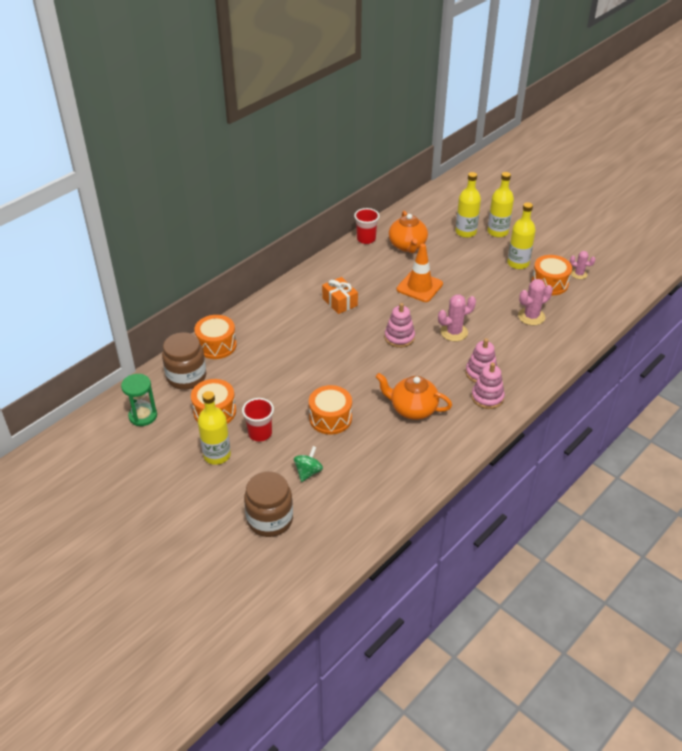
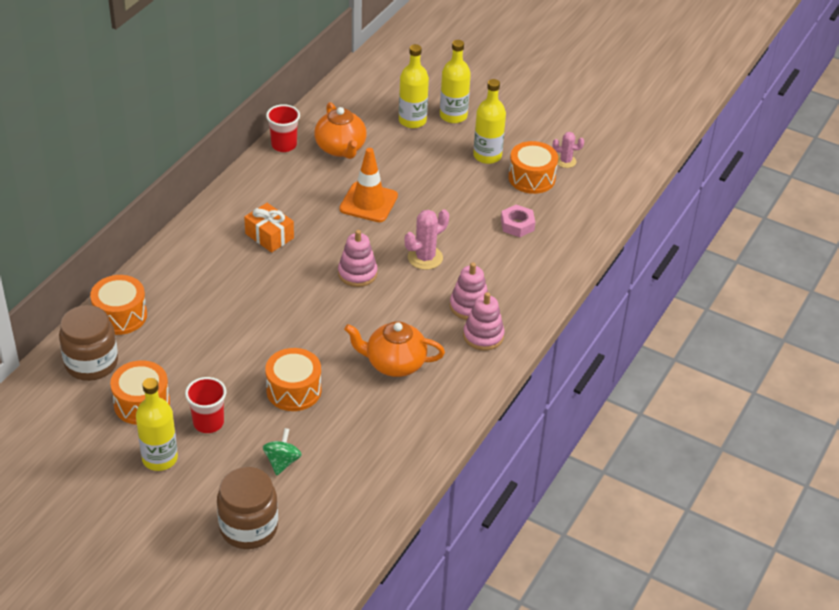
camera: 15 degrees left, 0 degrees up
(143, 416) = (47, 423): green hourglass -> none
(531, 316) = (517, 225): pink cactus -> pink nut

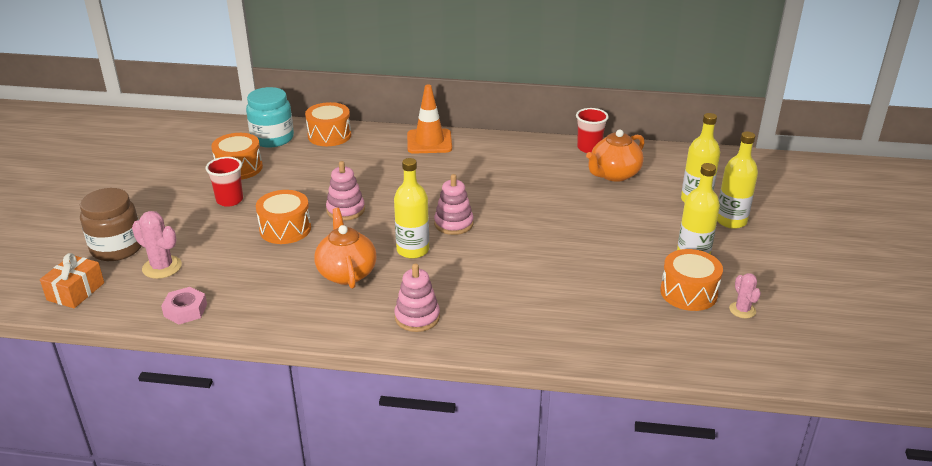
camera: 70 degrees right, 10 degrees down
(91, 363) = (272, 138): brown jar -> turquoise jar
(160, 458) = (182, 190): yellow bottle -> yellow bottle (413, 250)
(269, 236) = (467, 170): orange gift -> orange gift (76, 291)
(282, 462) = (197, 245): green spinning top -> none
(368, 202) = (554, 206): orange traffic cone -> orange traffic cone (429, 142)
(425, 258) = (504, 255): pink cactus -> pink cactus (162, 267)
(469, 306) = (455, 298): pink stacking toy -> pink stacking toy (345, 210)
(517, 225) = (604, 300): pink nut -> pink nut (185, 310)

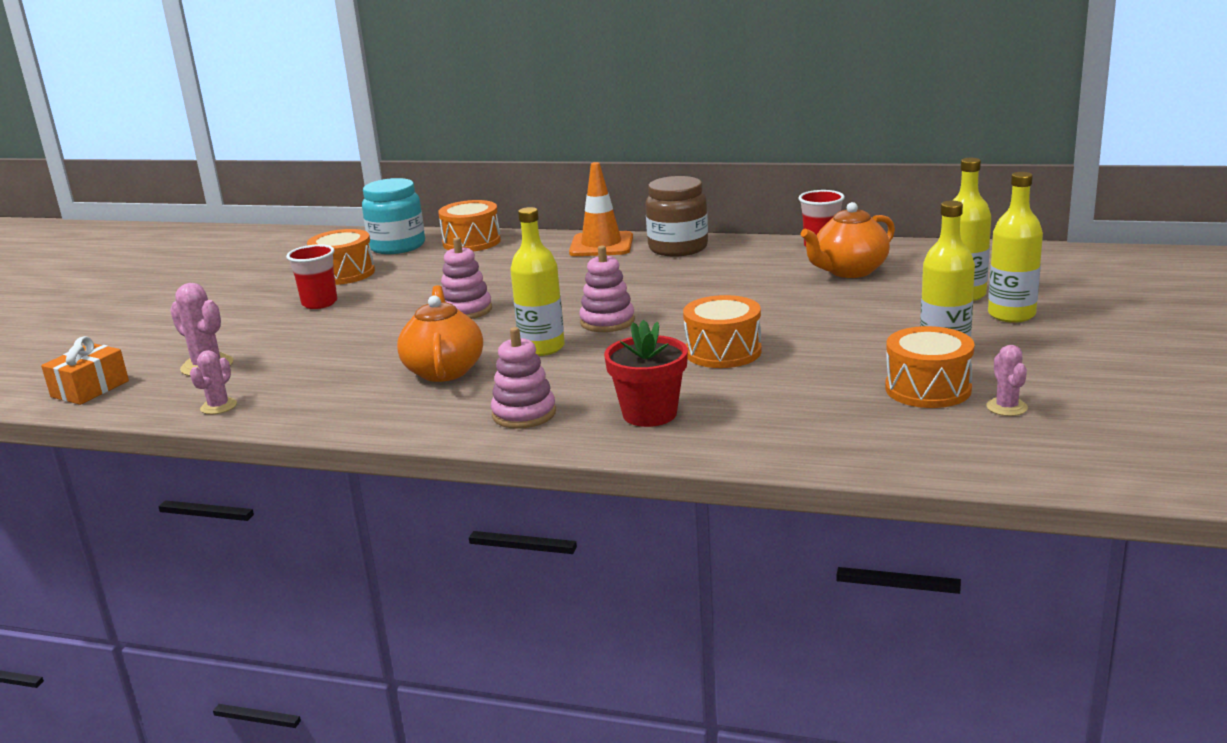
camera: 10 degrees right, 10 degrees down
(117, 248) = (159, 348): brown jar -> brown jar (678, 248)
(185, 310) = (218, 406): pink nut -> pink cactus
(285, 229) = (380, 329): orange drum -> orange drum (723, 352)
(506, 317) = (649, 414): none -> red flower pot

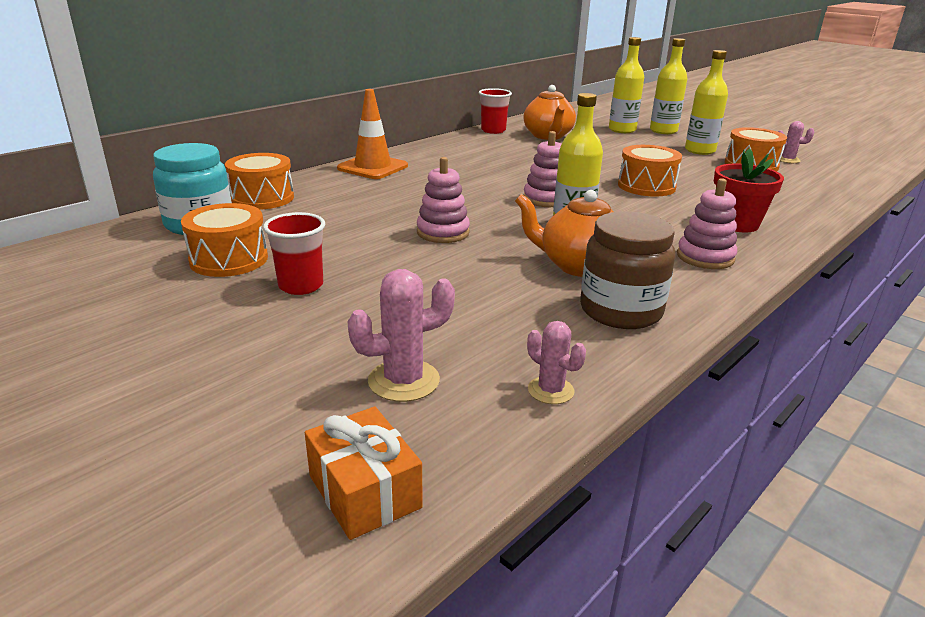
camera: 65 degrees left, 5 degrees up
(678, 248) = (426, 154): brown jar -> brown jar (620, 311)

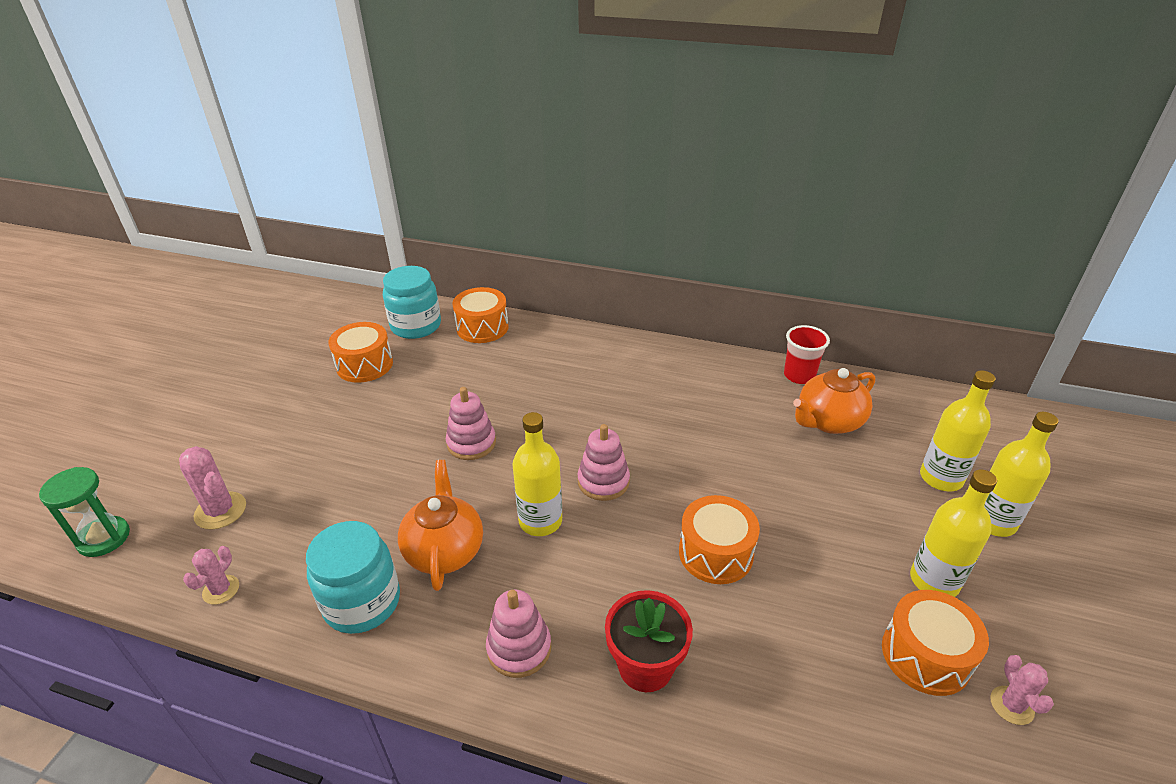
camera: 65 degrees right, 10 degrees up
(301, 286) = (337, 412): red cup -> none
(364, 491) = (104, 538): orange gift -> green hourglass
(372, 167) = (598, 347): orange traffic cone -> none
(620, 311) = (362, 602): brown jar -> turquoise jar

